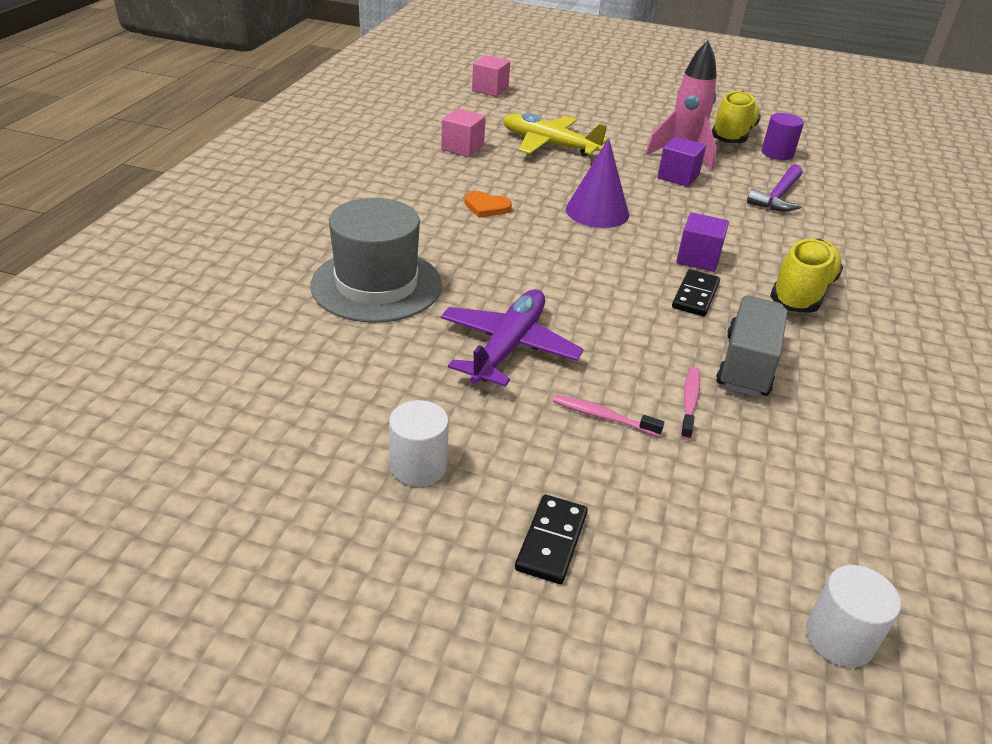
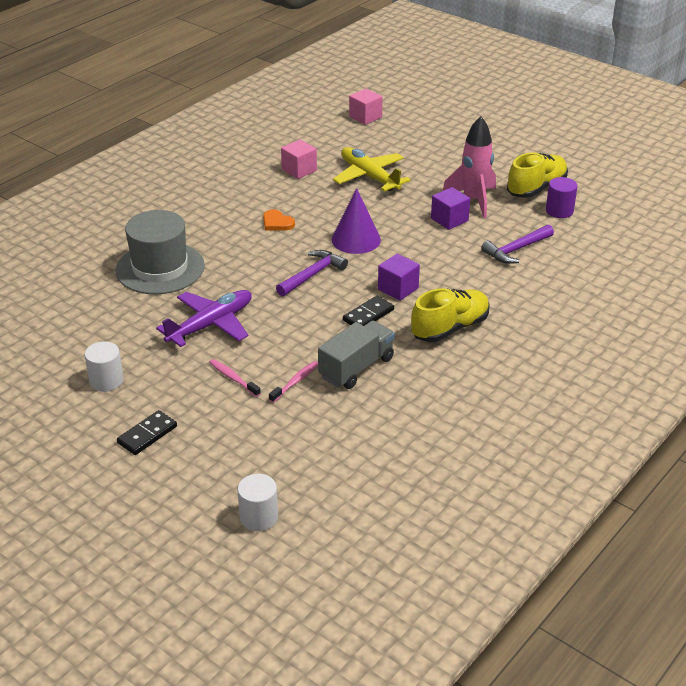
camera: 25 degrees right, 0 degrees up
(583, 260) = (312, 275): none -> purple hammer

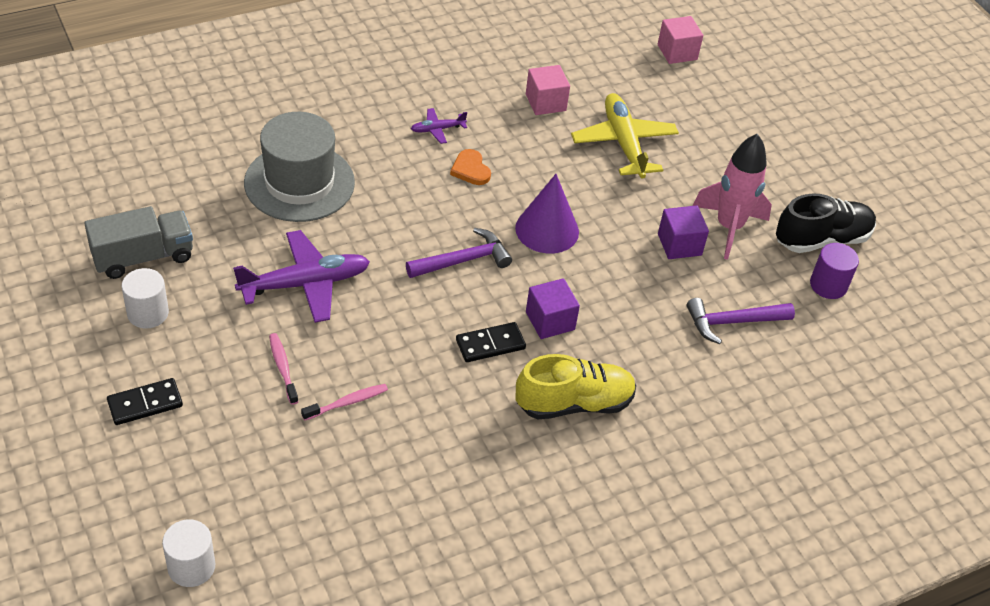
camera: 20 degrees right, 10 degrees up
(236, 207) = (438, 129): none -> purple plane
(356, 368) = (428, 413): grey truck -> grey truck (143, 257)
(536, 188) = (822, 239): yellow shoe -> black shoe

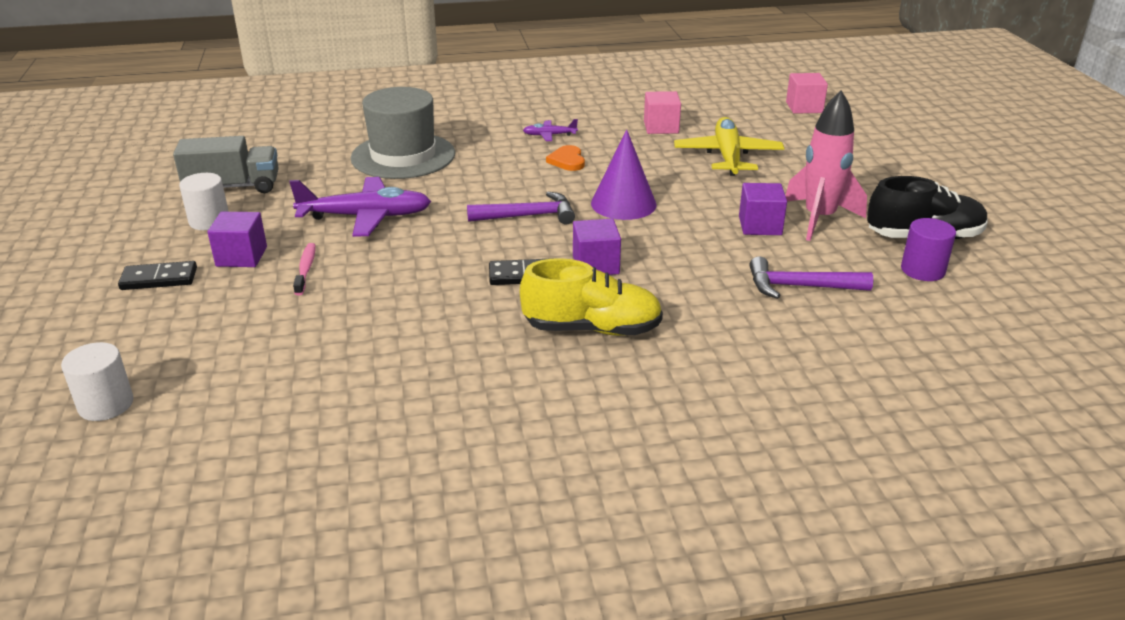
camera: 20 degrees right, 15 degrees down
(210, 360) = (241, 256): none -> purple cube
(347, 402) = (352, 300): pink toothbrush -> none

